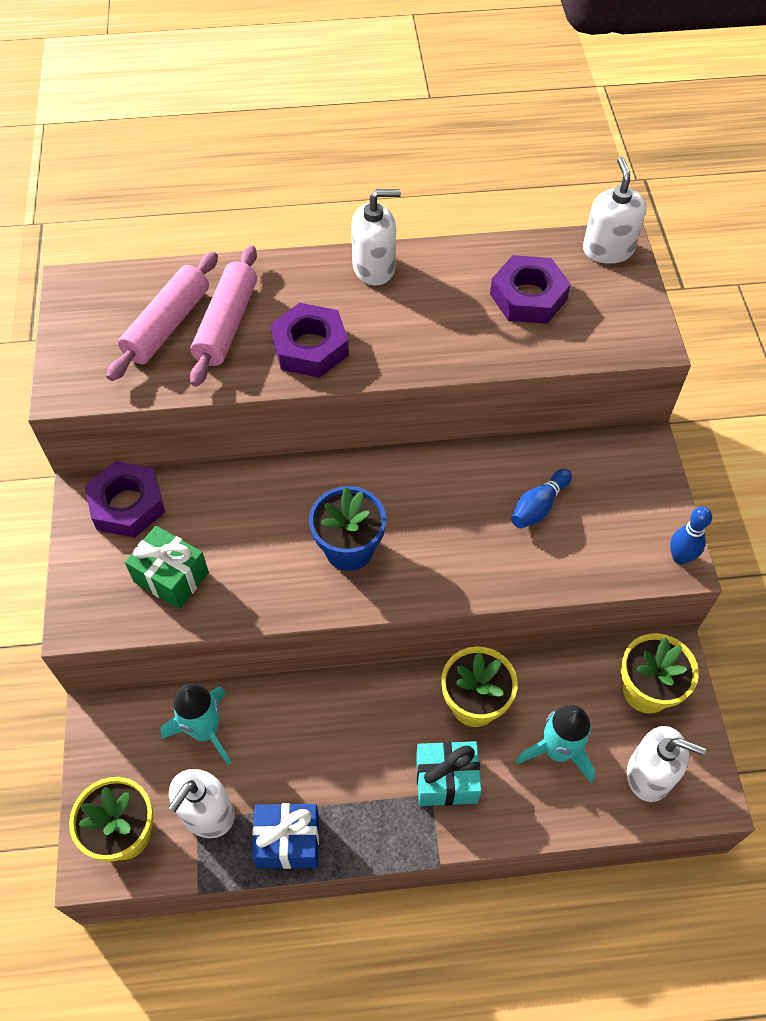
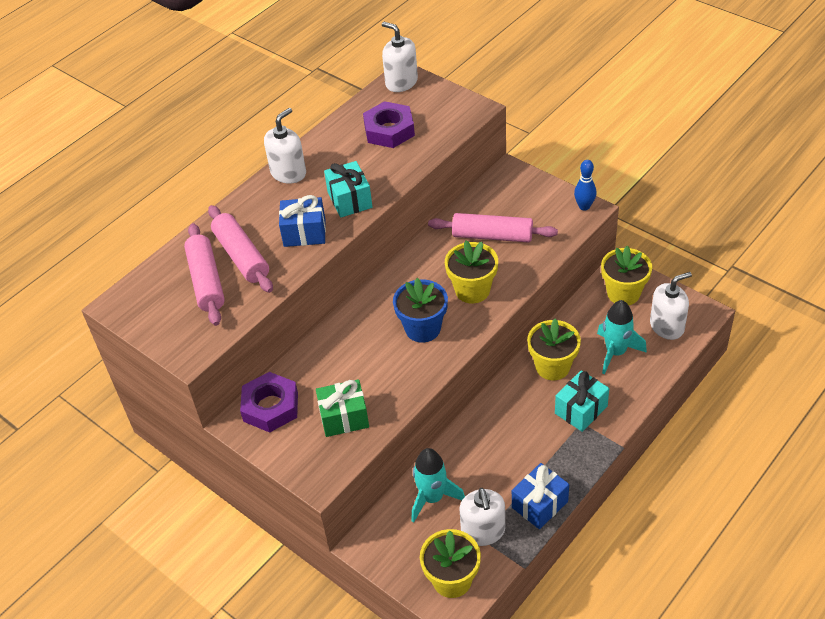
camera: 40 degrees left, 10 degrees down
(310, 347) = (304, 233): purple nut -> blue gift
(394, 346) = (349, 200): none -> turquoise gift
(446, 550) = (472, 290): none -> yellow flower pot
(539, 506) = (492, 236): blue bowling pin -> pink rolling pin

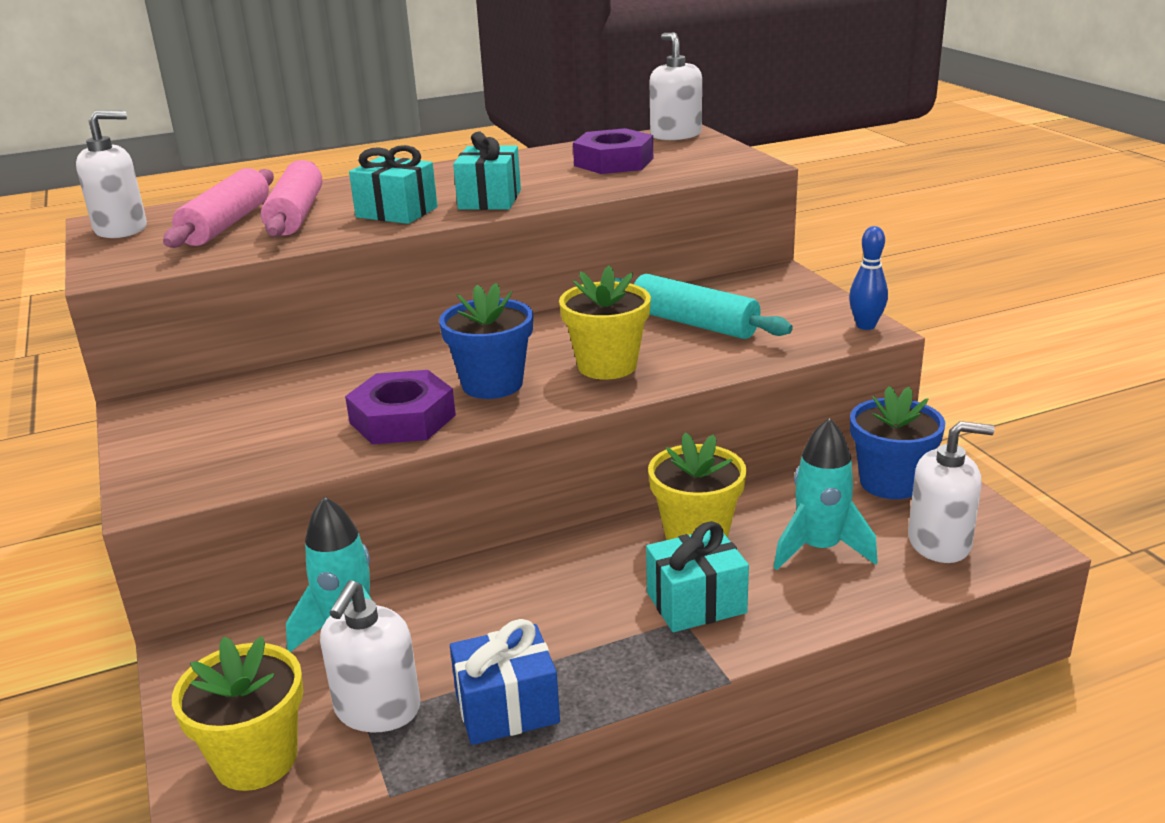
camera: 25 degrees right, 20 degrees down
(270, 407) = (199, 404): purple nut -> purple nut (402, 419)
(288, 173) = (446, 171): white soap dispenser -> white soap dispenser (121, 229)
(304, 233) = (397, 212): blue gift -> turquoise gift
(344, 417) = (273, 441): green gift -> none
(492, 236) = (694, 323): pink rolling pin -> turquoise rolling pin
(623, 293) = (890, 483): yellow flower pot -> blue flower pot

